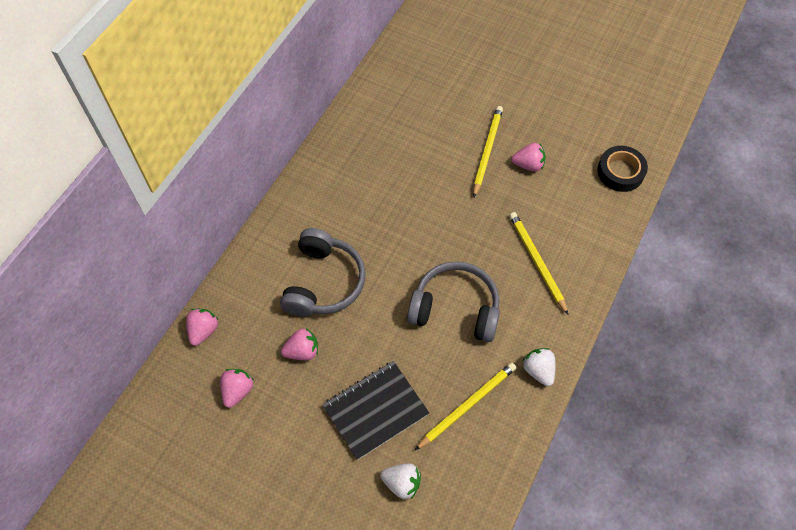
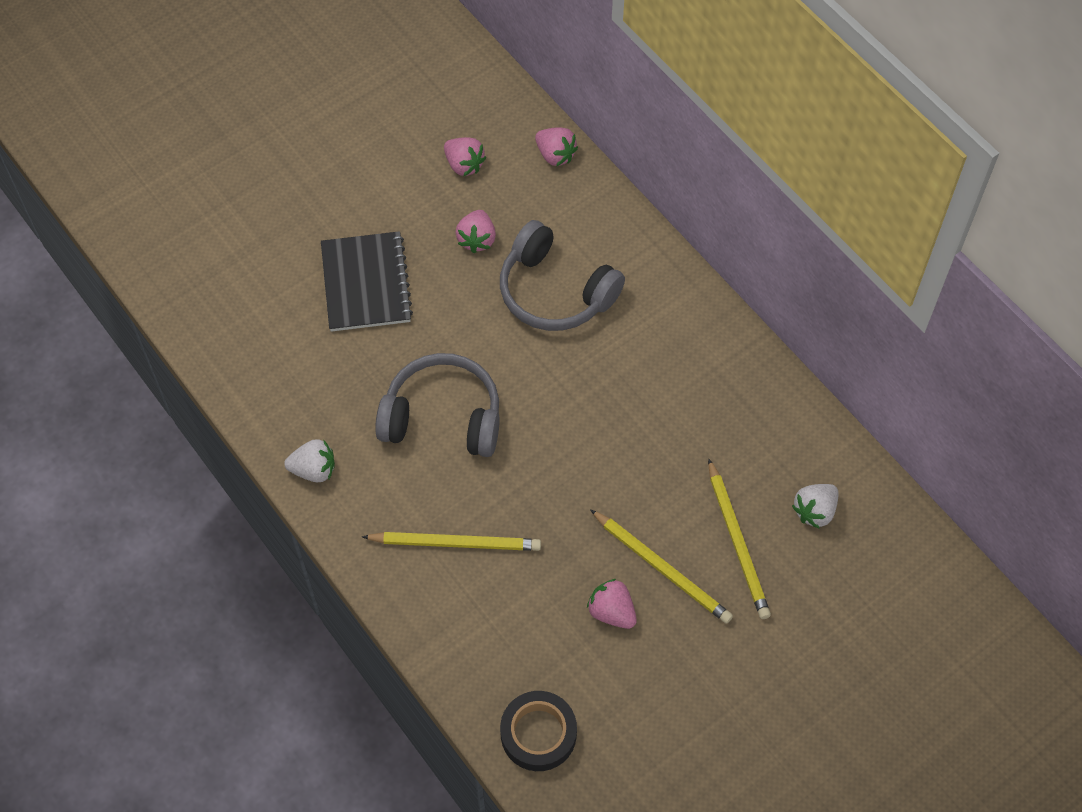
camera: 115 degrees right, 0 degrees up
(402, 483) = (273, 276): white strawberry -> white strawberry (814, 511)
(455, 308) = (443, 417): grey headphones -> grey headphones turned 120 degrees counterclockwise
(467, 405) = (317, 375): yellow pencil -> yellow pencil (737, 542)
(528, 165) = (612, 612): pink strawberry -> pink strawberry turned 105 degrees clockwise

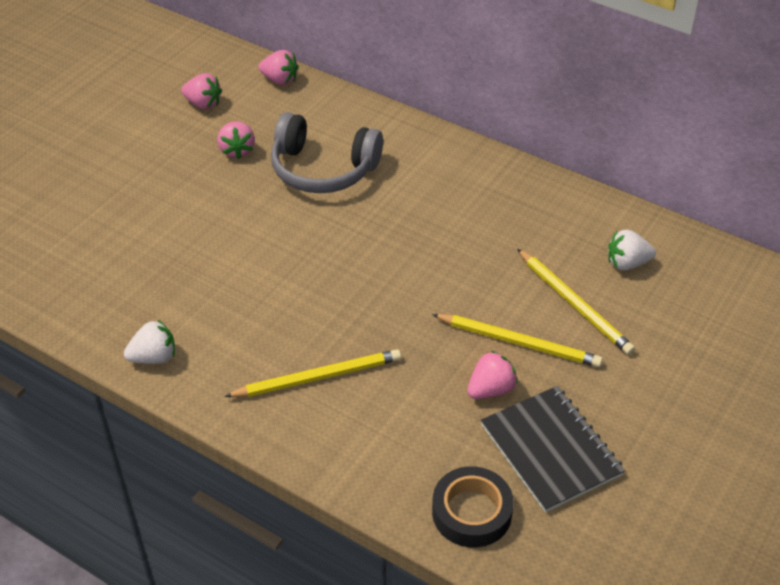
camera: 20 degrees left, 15 degrees down
(366, 283) = (148, 204): black notebook -> black notebook (551, 450)
(443, 417) = (262, 284): grey headphones -> none
(612, 612) = (491, 389): pink strawberry -> pink strawberry turned 120 degrees clockwise
(814, 511) = (627, 263): white strawberry -> white strawberry turned 60 degrees clockwise

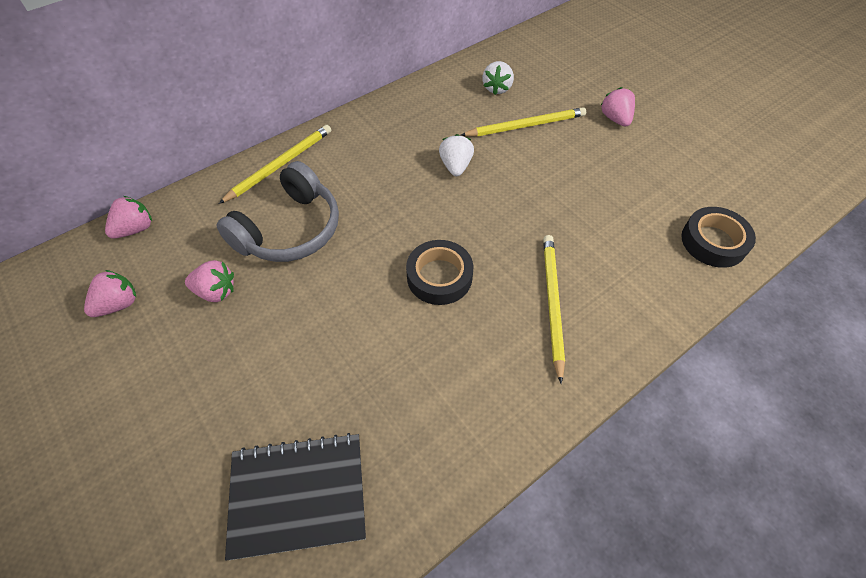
camera: 70 degrees left, 10 degrees up
(154, 357) = (483, 440): white strawberry -> white strawberry (455, 166)
(314, 286) = (439, 277): none -> black tape
(491, 389) = (596, 195): pink strawberry -> pink strawberry (615, 119)
(519, 342) = (553, 165): yellow pencil -> yellow pencil (280, 165)
(551, 450) = (661, 181): black notebook -> black notebook (298, 495)

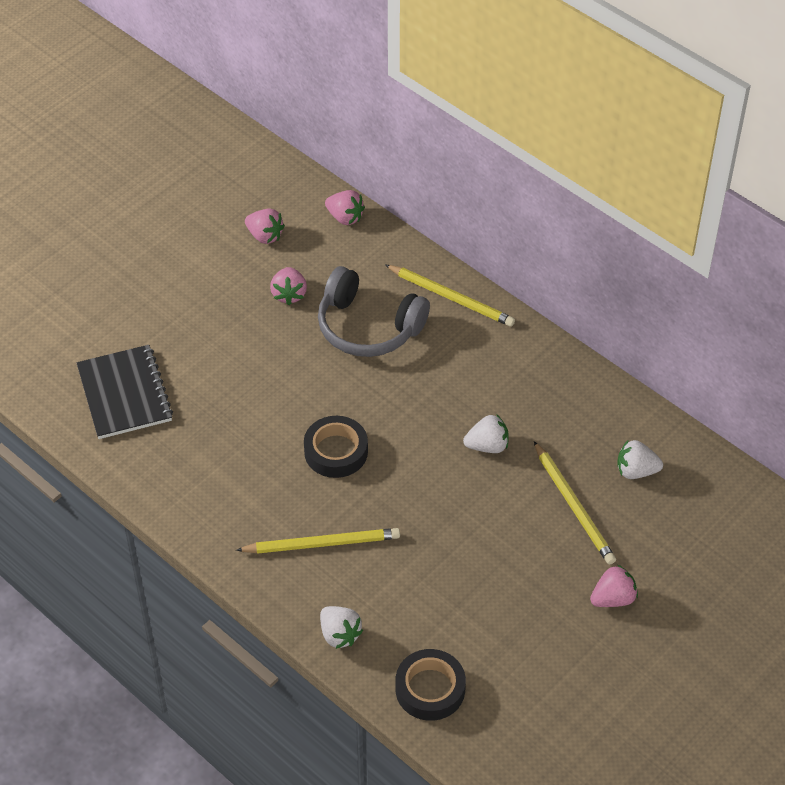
camera: 80 degrees right, 5 degrees down
(660, 302) = (339, 634): none -> white strawberry

